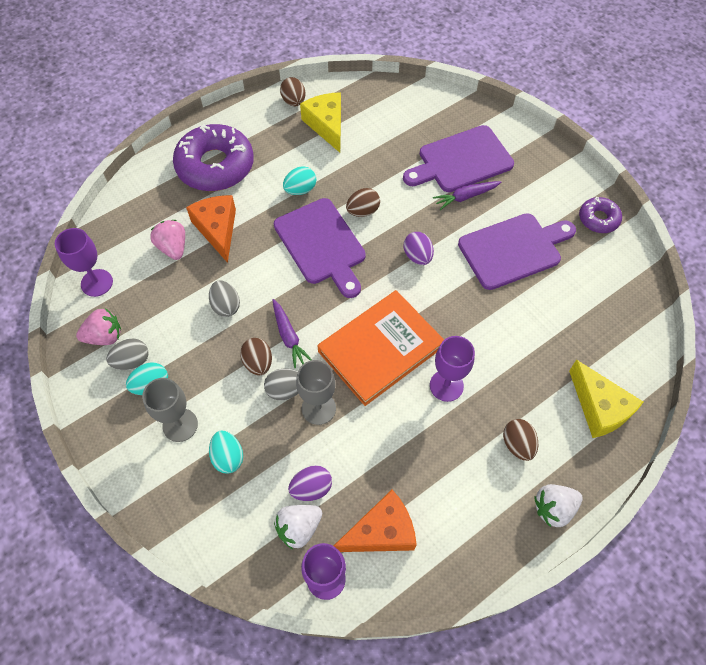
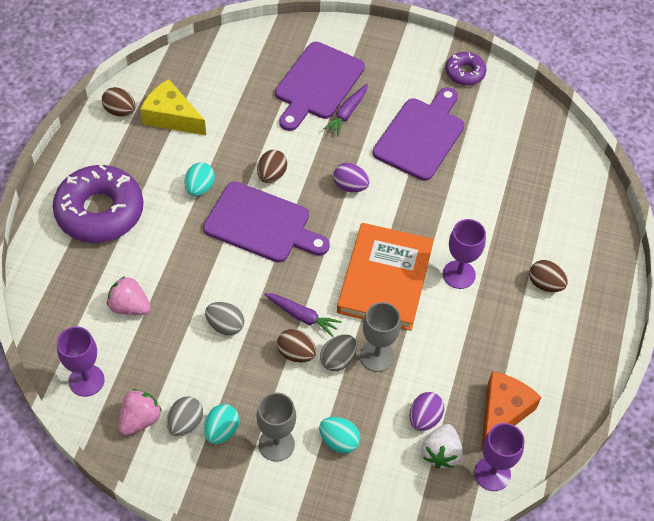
camera: 40 degrees left, 5 degrees down
(217, 229) = (156, 266): orange cheese -> none
(553, 508) = (605, 313): white strawberry -> none
(599, 408) = (579, 220): yellow cheese -> none

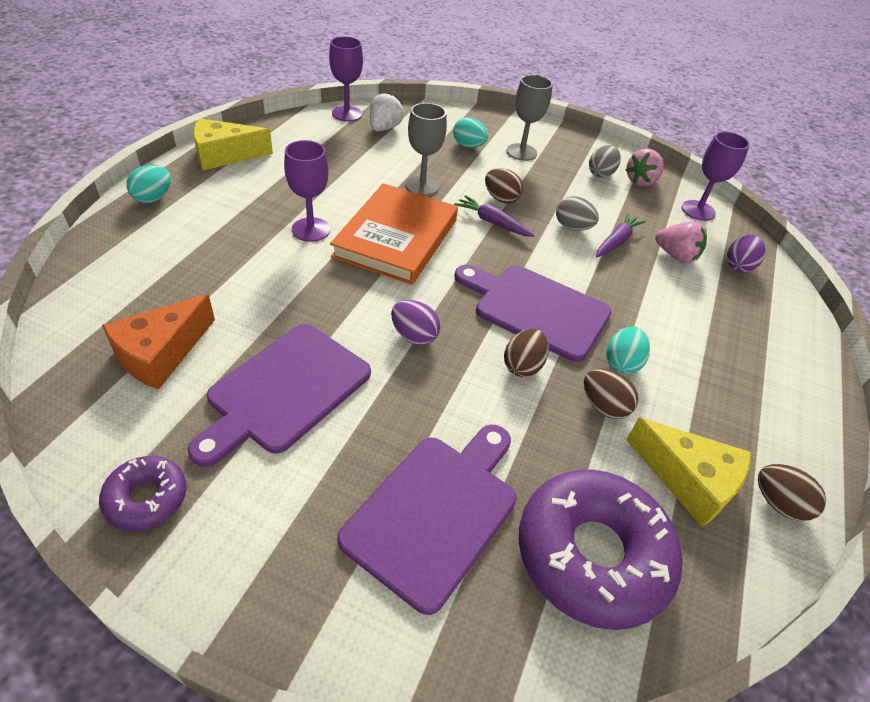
camera: 175 degrees left, 10 degrees down
(100, 211) = (747, 353): purple donut -> purple donut (592, 554)
(221, 431) = (569, 165): turquoise egg -> turquoise egg (153, 198)
(338, 360) = (461, 189): grey egg -> none
(347, 113) = (394, 445): purple carrot -> purple carrot (616, 241)
(424, 418) = (391, 146): purple egg -> purple egg (738, 266)
(502, 412) = (320, 139): orange cheese -> orange cheese (161, 353)
(545, 284) = (218, 208): brown egg -> brown egg (603, 406)
(581, 360) = (224, 155): none -> yellow cheese

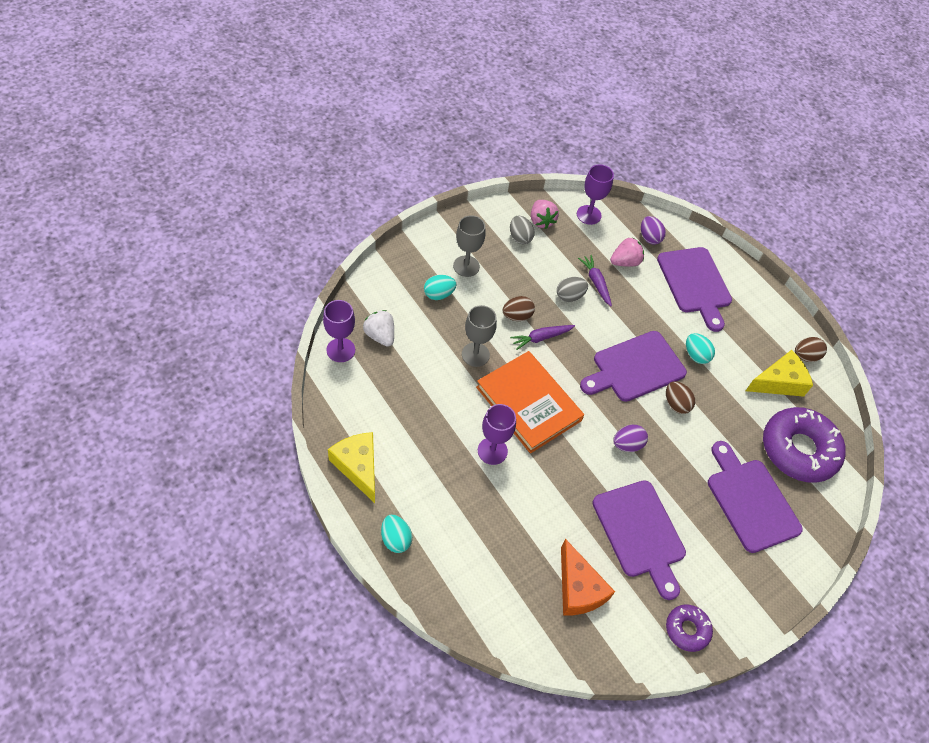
camera: 60 degrees left, 10 degrees up
(224, 155) = (358, 467): yellow cheese -> yellow cheese turned 135 degrees clockwise
(603, 406) = (720, 385): brown egg -> none
(731, 328) = (695, 283): none -> purple cutting board

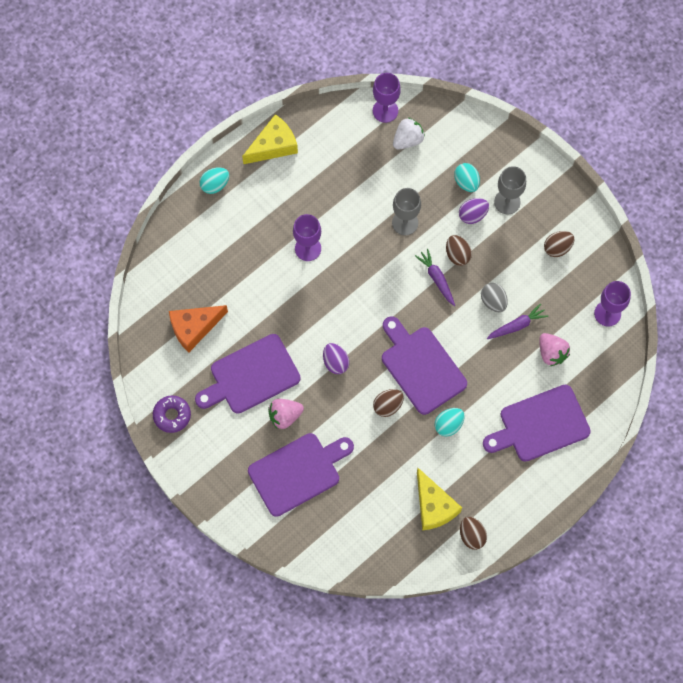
camera: 90 degrees right, 15 degrees up
(520, 237) = (557, 248): grey egg -> brown egg
(528, 404) = (361, 274): orange book -> none
(541, 221) = (585, 266): pink strawberry -> pink strawberry (285, 416)
(649, 238) = (592, 377): purple egg -> purple egg (472, 215)
(798, 450) = (359, 520): purple donut -> none

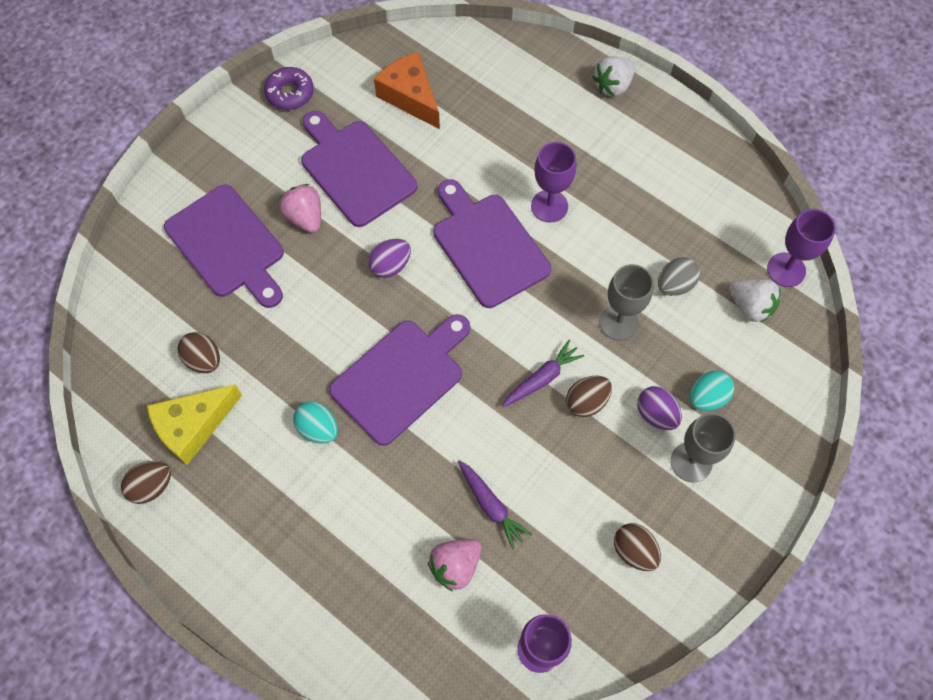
camera: 80 degrees right, 5 degrees down
(215, 185) = (612, 86): turquoise egg -> white strawberry
(273, 146) = (688, 142): yellow cheese -> none
(388, 405) = (336, 342): brown egg -> brown egg (204, 360)
(493, 301) = (523, 464): grey egg -> grey egg (674, 285)
(540, 425) = (334, 564): purple cutting board -> purple cutting board (487, 246)

